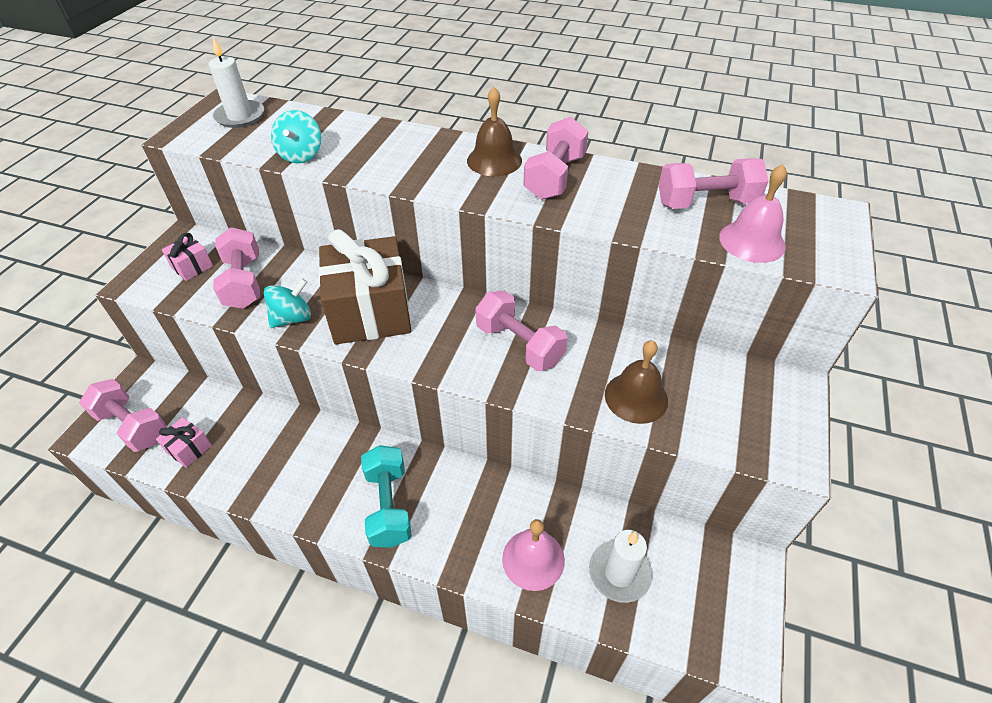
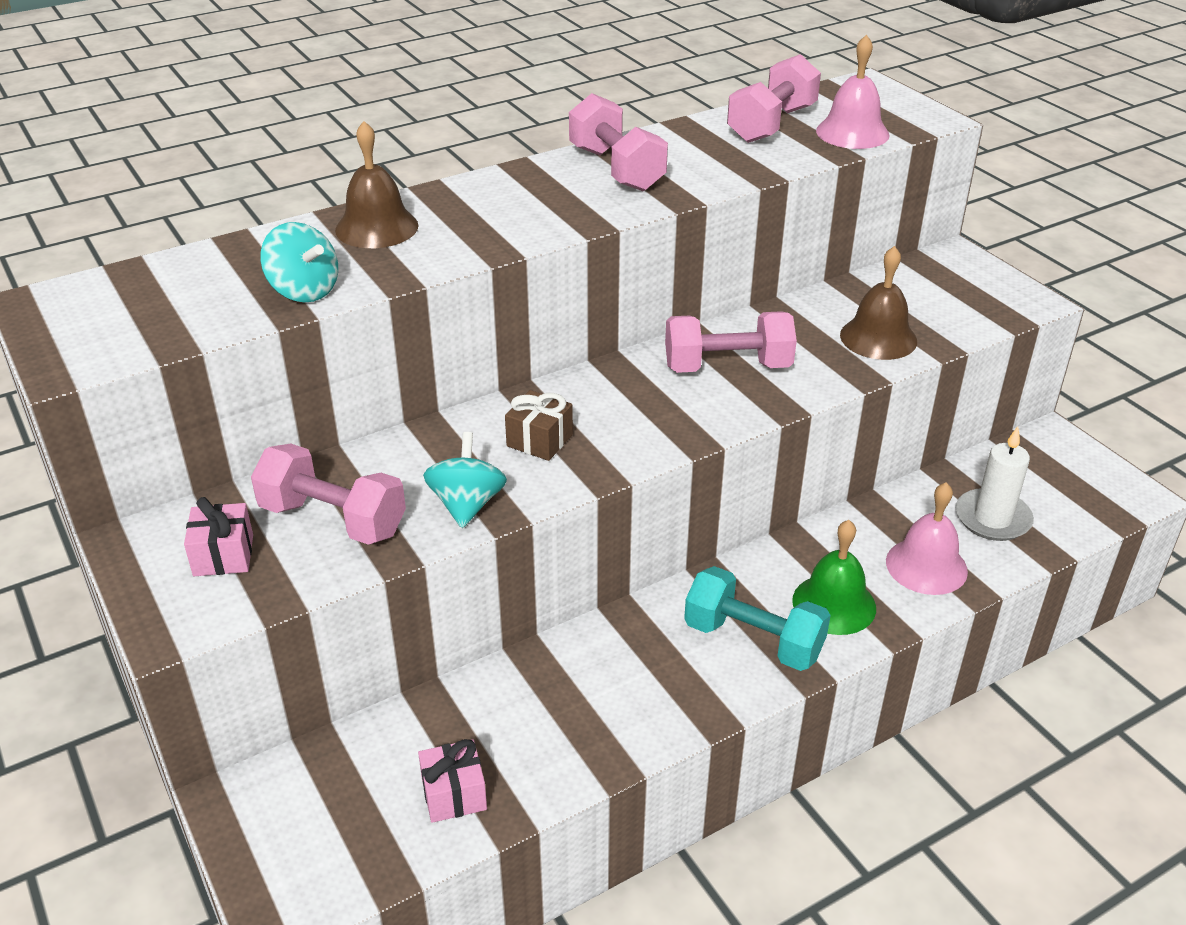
camera: 50 degrees left, 10 degrees down
(132, 426) = (330, 845): pink dumbbell -> none
(240, 116) = (115, 302): white candle -> none
(370, 312) = (539, 440): brown gift -> brown gift, size x0.43
(453, 528) = (834, 604): none -> green bell
(494, 160) = (531, 185): brown bell -> brown bell (376, 227)

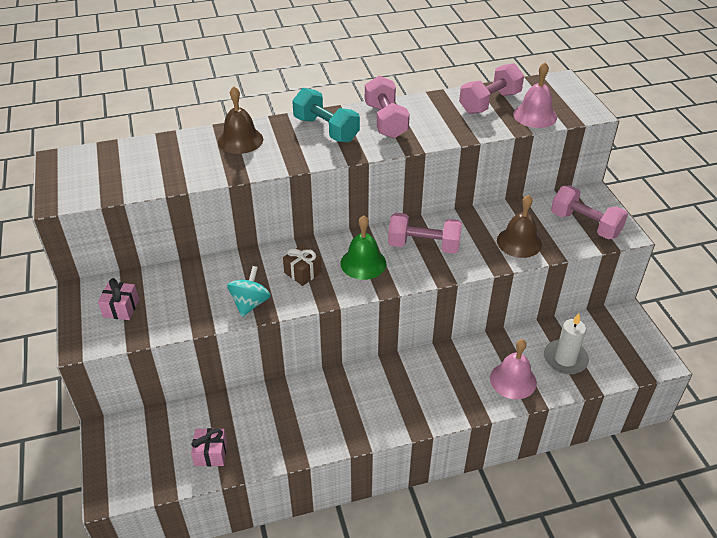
camera: 15 degrees right, 5 degrees up
(304, 291) = (187, 174): turquoise spinning top -> none
(333, 519) = (180, 299): pink dumbbell -> pink dumbbell (585, 224)
(753, 640) = (397, 403): turquoise dumbbell -> turquoise dumbbell (326, 129)
(834, 604) = (450, 392): green bell -> green bell (363, 263)

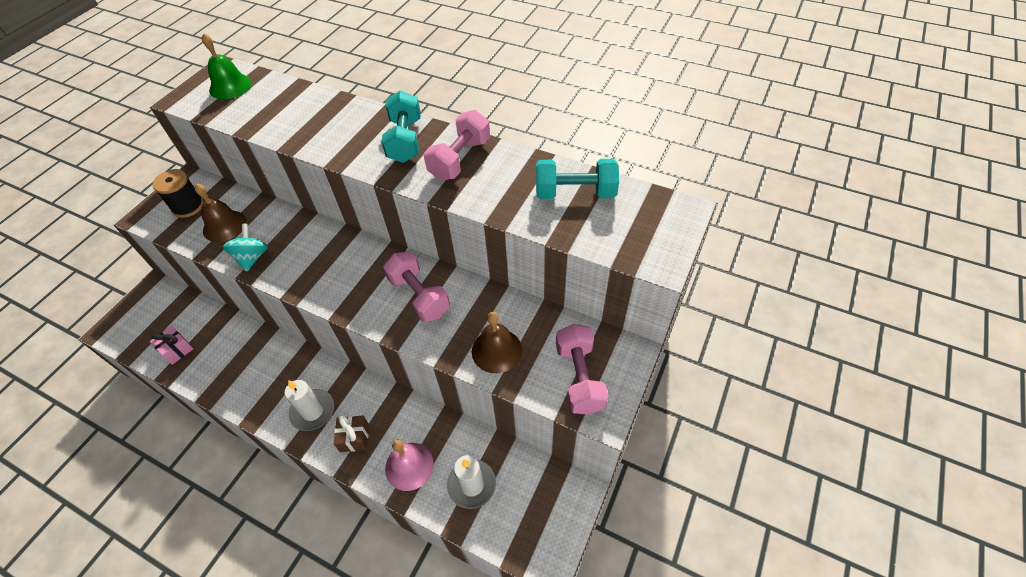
camera: 45 degrees right, 10 degrees up
(121, 308) = (188, 206): pink gift -> black spool
(240, 140) = (337, 115): brown bell -> brown bell (224, 226)
(250, 303) = (252, 258): turquoise spinning top -> turquoise spinning top turned 60 degrees counterclockwise
(302, 272) = (312, 257): brown gift -> brown gift (354, 438)
(363, 263) = (358, 279): green bell -> green bell (230, 86)
(398, 403) = (313, 411): none -> white candle
(489, 103) = (575, 193): pink dumbbell -> turquoise dumbbell
(535, 115) = (598, 233): pink bell -> none

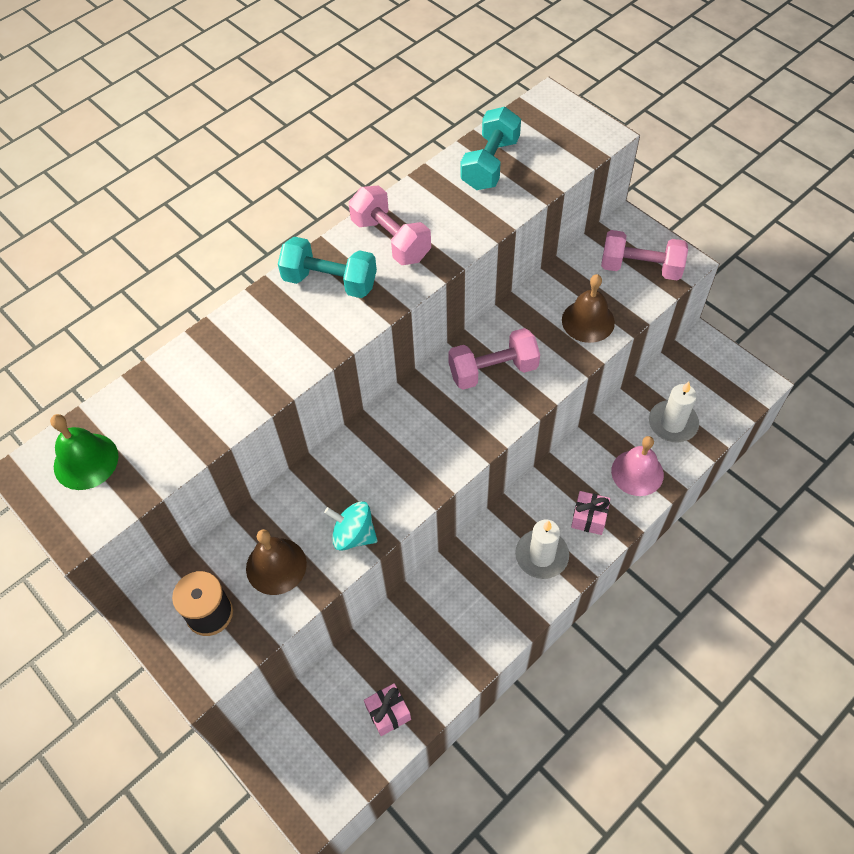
camera: 70 degrees left, 5 degrees up
(354, 438) = (589, 518): brown gift -> pink gift

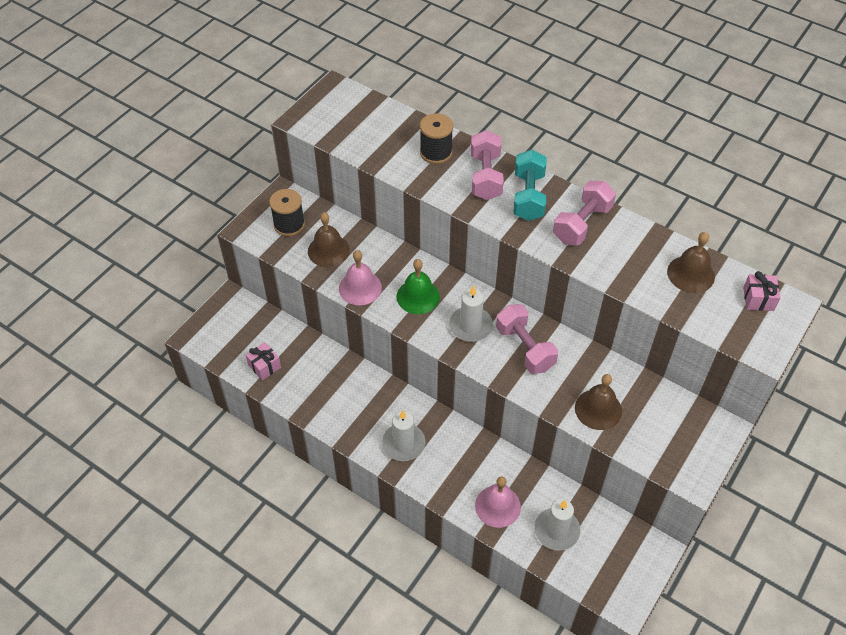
camera: 75 degrees right, 5 degrees down
(86, 461) = (348, 111): green bell -> green bell (418, 296)
(215, 366) = (436, 152): none -> black spool
(354, 535) = (360, 288): turquoise spinning top -> pink bell
(448, 419) = (470, 326): none -> white candle
(490, 164) = (690, 274): turquoise dumbbell -> brown bell
(589, 518) = (445, 473): pink gift -> pink gift (758, 299)
(640, 268) = (674, 444): pink dumbbell -> pink dumbbell (485, 177)

